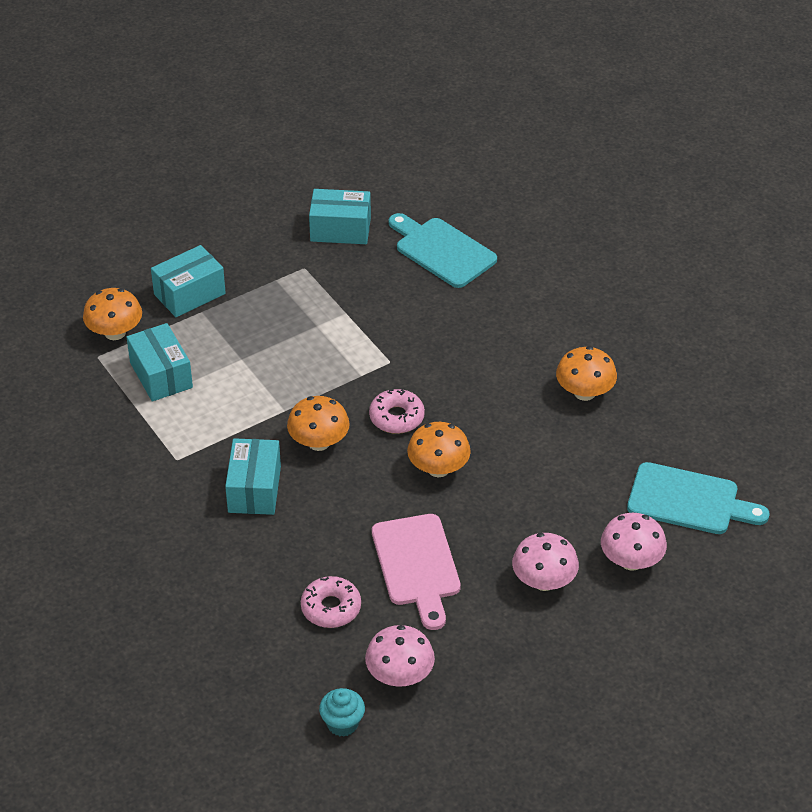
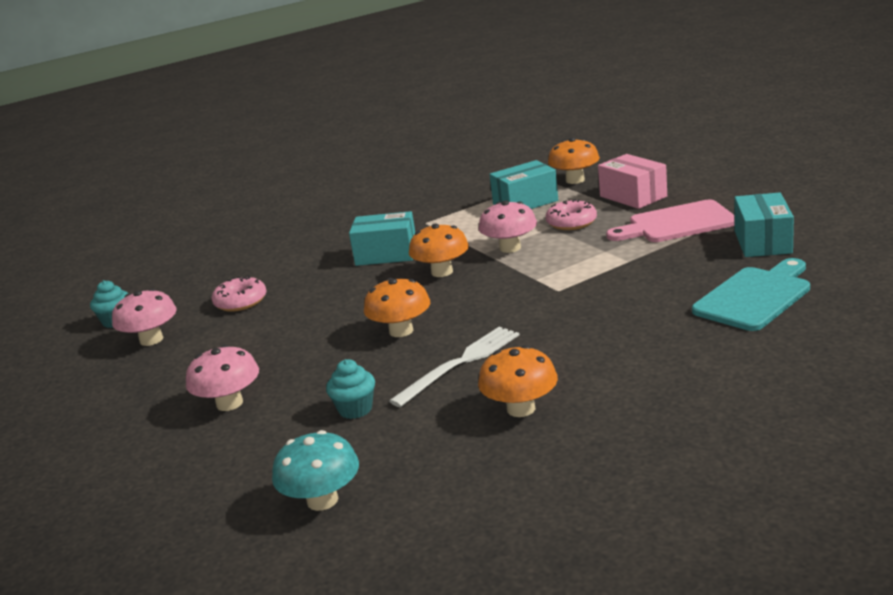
camera: 95 degrees right, 20 degrees down
(189, 294) = (633, 196): turquoise box -> pink box
(396, 417) = (475, 302): pink donut -> pink donut (571, 222)
(417, 565) = (275, 334): pink cutting board -> pink cutting board (677, 224)
(508, 427) = (460, 364): none -> white fork
(568, 491) = (355, 409): none -> turquoise cupcake
(631, 561) = (237, 459): pink mushroom -> pink mushroom (510, 248)
(689, 500) = (322, 500): turquoise cutting board -> turquoise mushroom

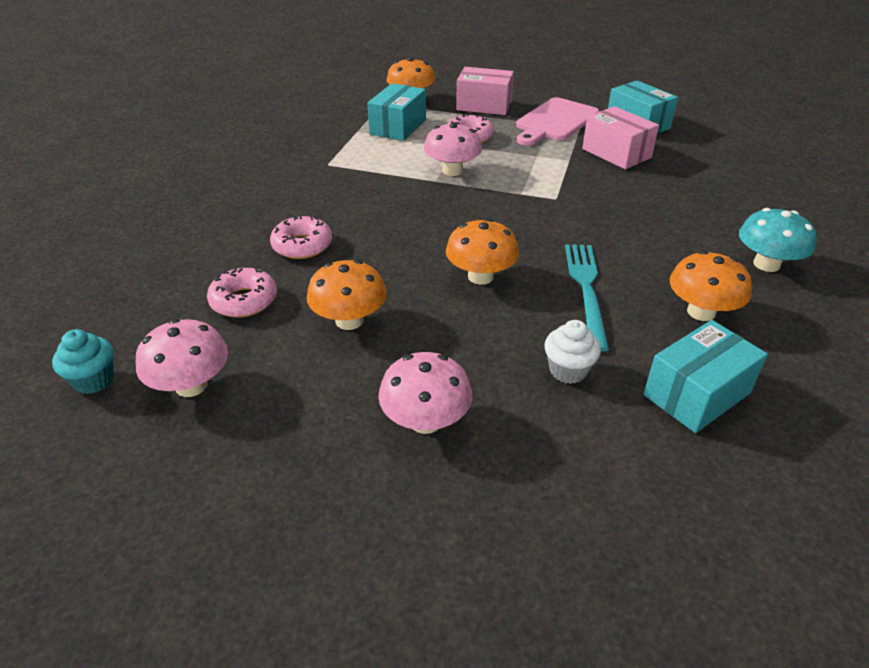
camera: 45 degrees left, 15 degrees up
(322, 277) = (302, 245): none -> pink donut
(322, 500) = (694, 478): turquoise mushroom -> turquoise mushroom (766, 264)
(355, 409) = (568, 370): turquoise cupcake -> white cupcake
(386, 254) = (338, 205): turquoise box -> turquoise box (696, 394)
(442, 272) = (425, 208): orange mushroom -> orange mushroom (349, 320)
(460, 364) = (586, 289): white fork -> turquoise fork
(686, 265) = (616, 153): none -> pink box
(755, 297) = (701, 166): turquoise cutting board -> none

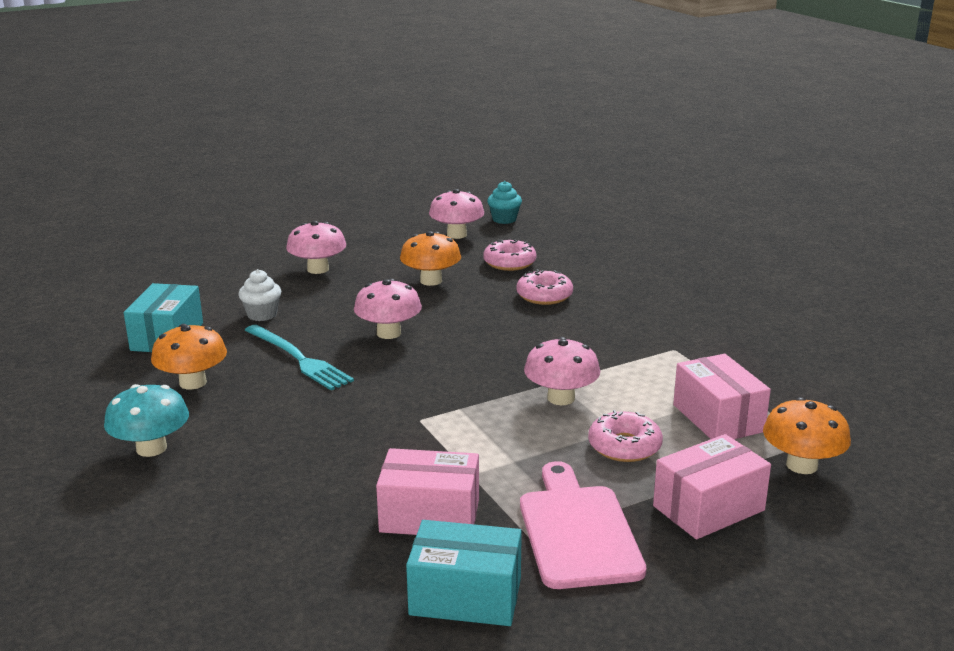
camera: 135 degrees right, 15 degrees down
(398, 127) = (718, 418): turquoise box -> pink box
(480, 276) = (388, 333): orange mushroom -> pink mushroom

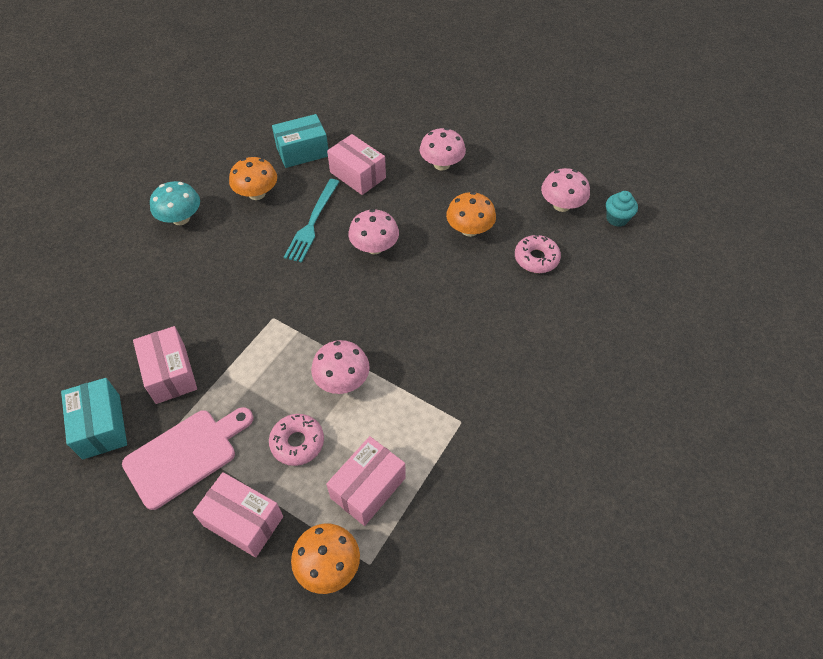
camera: 60 degrees right, 30 degrees up
(262, 315) = (357, 175): white cupcake -> pink box
(544, 296) = (494, 304): pink donut -> none

